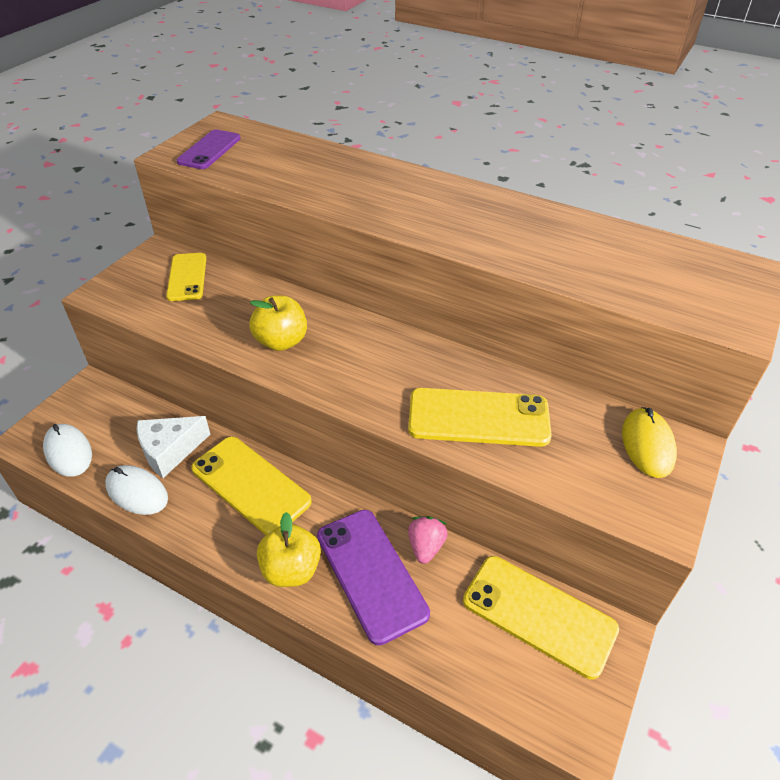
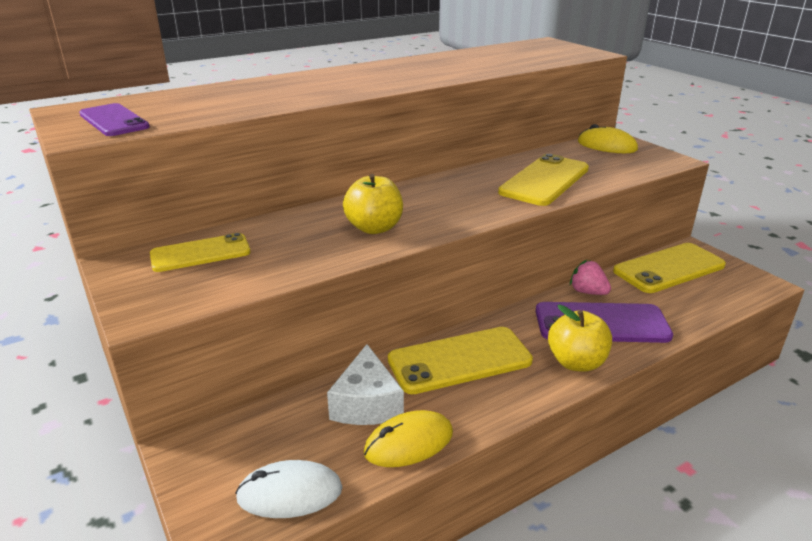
camera: 60 degrees left, 15 degrees down
(137, 492) = (409, 443): white mouse -> yellow mouse
(187, 277) = (200, 253): yellow phone -> yellow phone turned 45 degrees counterclockwise

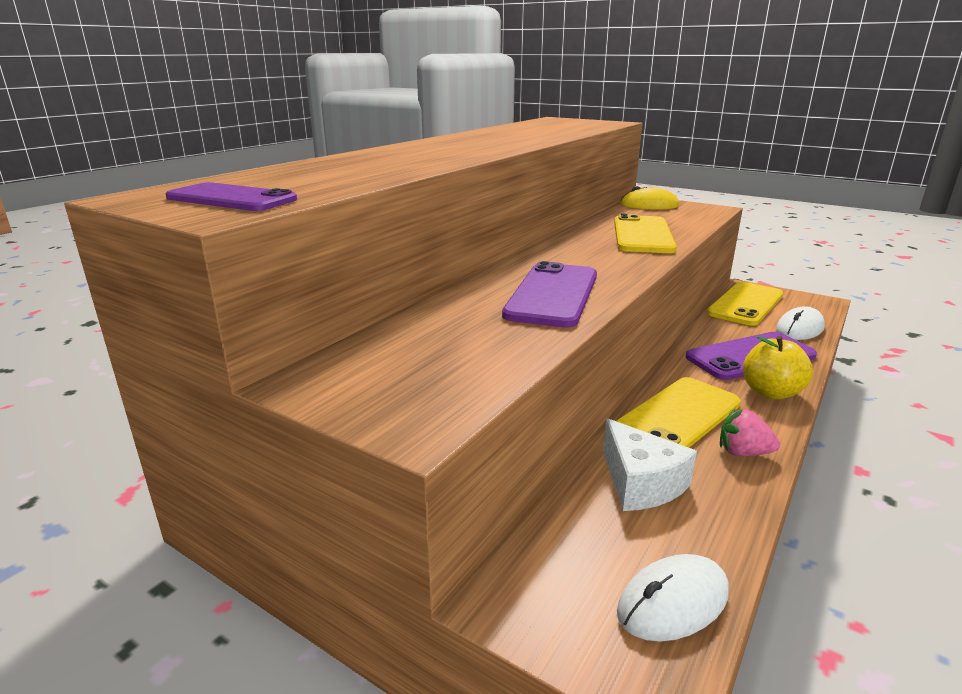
camera: 25 degrees left, 5 degrees down
(200, 253) = (397, 353): yellow phone -> none
(374, 228) = (553, 295): yellow apple -> purple phone
(409, 443) = (723, 506): yellow mouse -> none
(587, 292) = (709, 335): pink strawberry -> pink strawberry (743, 453)
(694, 307) = (799, 328): none -> white mouse

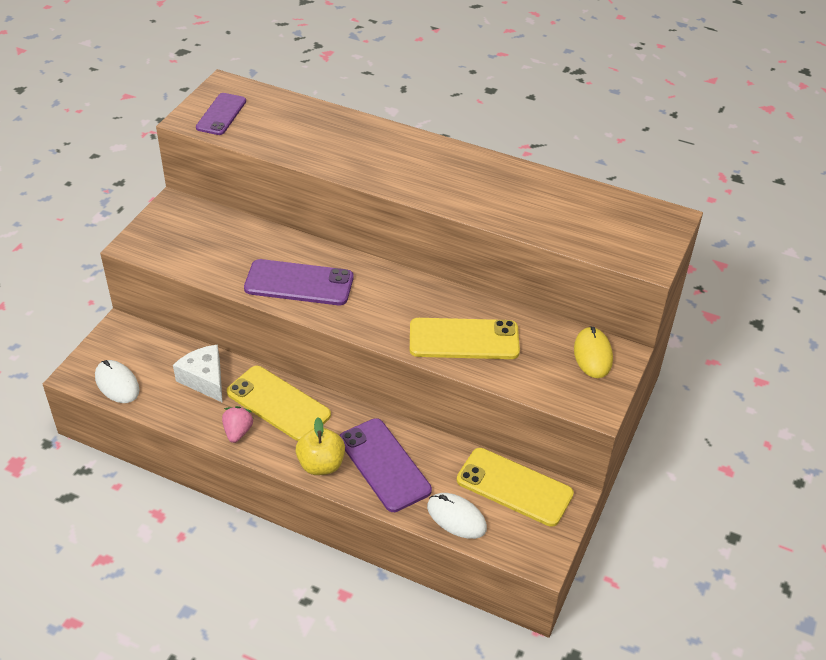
camera: 80 degrees right, 20 degrees up
(641, 483) = (204, 379): white cheese -> white cheese turned 90 degrees clockwise

